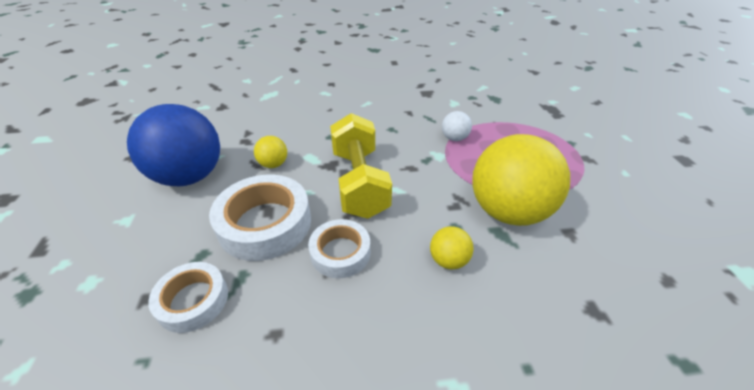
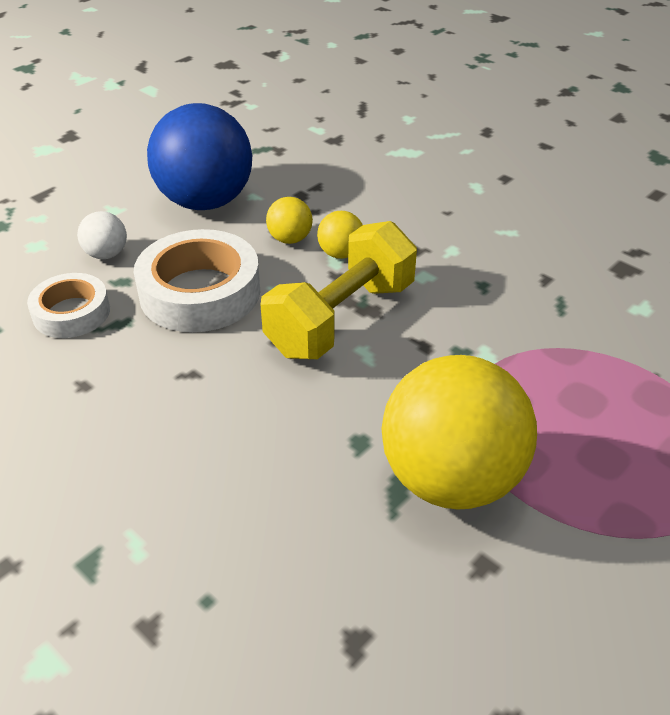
camera: 50 degrees right, 0 degrees up
(340, 252) = (218, 368): white tape -> none
(448, 260) = (297, 461): yellow ball -> yellow ball (340, 254)
(454, 138) = (547, 352): white ball -> white ball (106, 254)

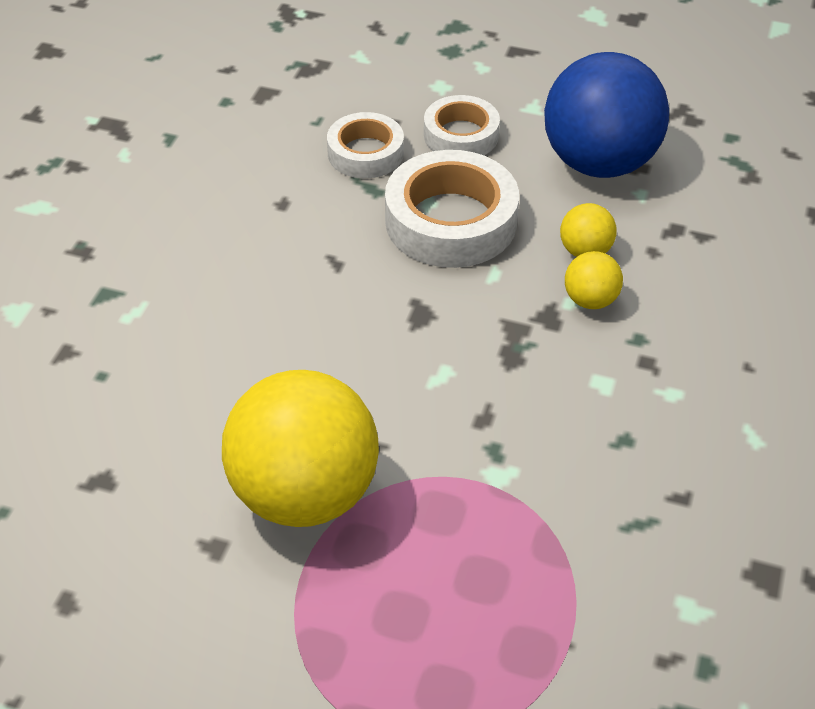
camera: 65 degrees right, 5 degrees up
(106, 254) = (461, 135): white ball -> white tape
(341, 319) = (482, 338): yellow dumbbell -> none

